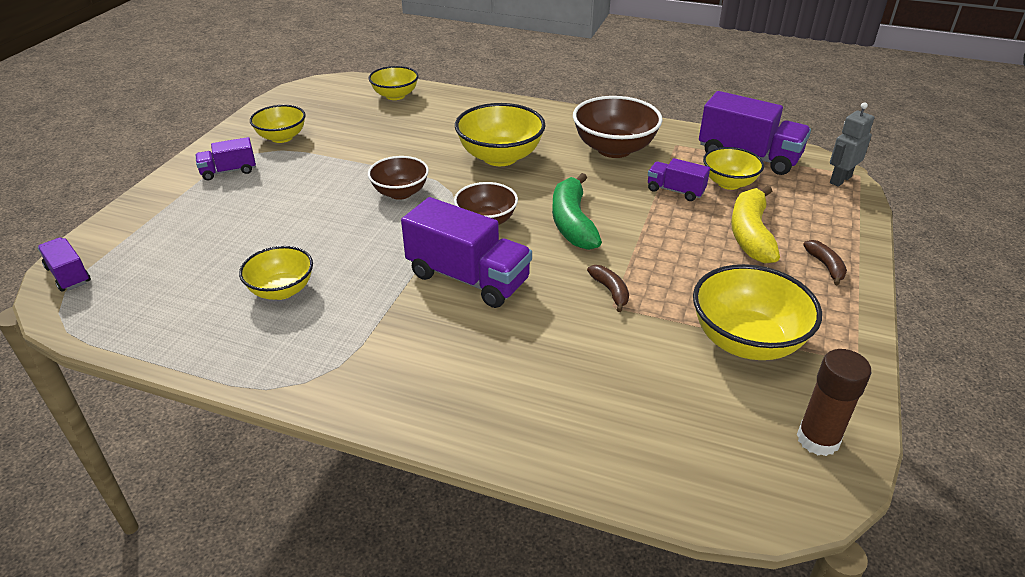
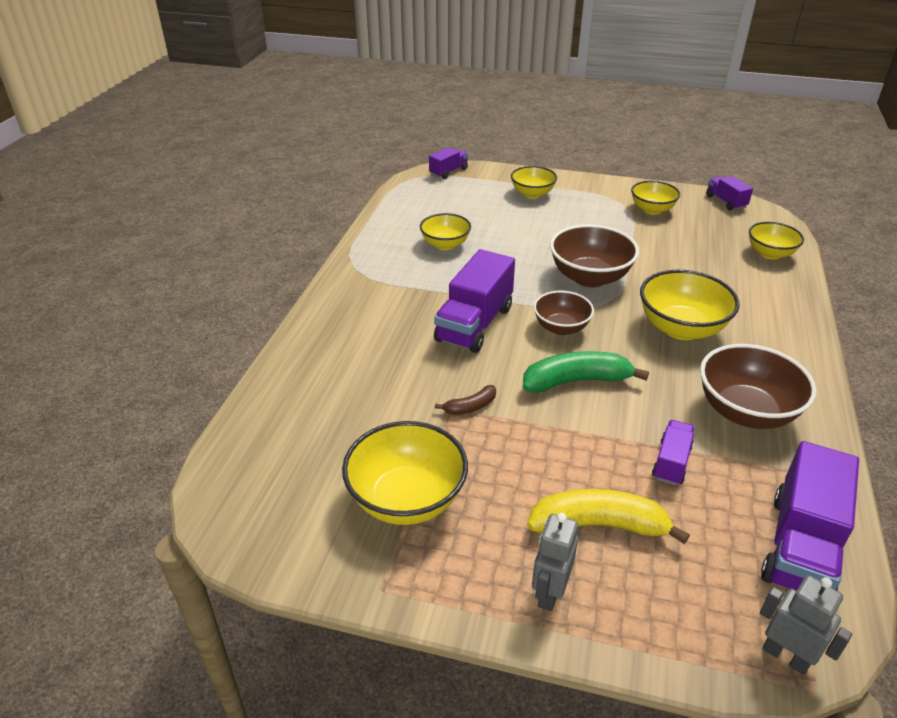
camera: 85 degrees right, 0 degrees up
(229, 171) = (588, 197): purple truck -> purple truck (725, 202)
(400, 193) = (589, 277): brown bowl -> brown bowl, size x1.58
(729, 183) = (713, 516): yellow bowl -> yellow bowl (532, 194)
(818, 439) = (277, 535): brown glue stick -> none
(826, 266) = (549, 593): brown banana -> grey robot

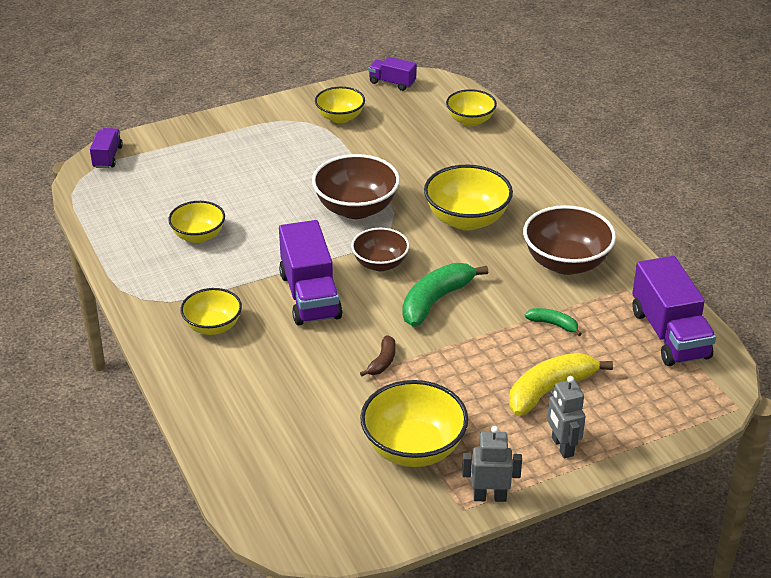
camera: 40 degrees left, 0 degrees up
(532, 194) = (218, 147): yellow bowl -> yellow bowl (213, 326)
(671, 462) = (553, 324): purple truck -> green banana
(786, 656) = (711, 400): grey robot -> grey robot (489, 497)

